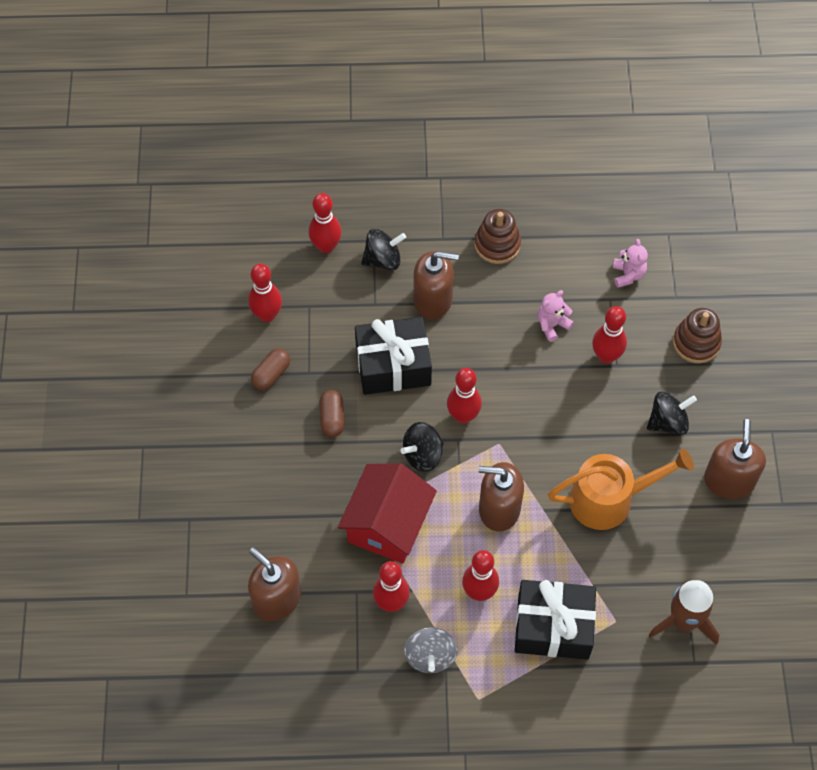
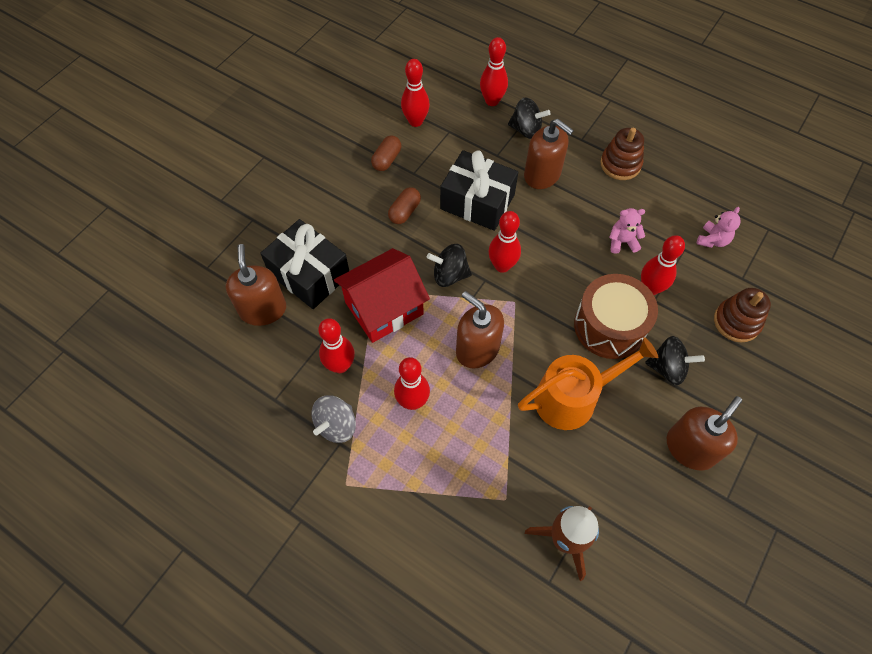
camera: 35 degrees right, 0 degrees up
(271, 374) = (387, 159): brown capsule -> brown capsule turned 45 degrees counterclockwise
(553, 626) = (450, 468): black gift -> black gift (309, 274)
(595, 414) = (609, 326): none -> brown drum
(609, 499) = (573, 398): orange watering can -> orange watering can turned 45 degrees counterclockwise

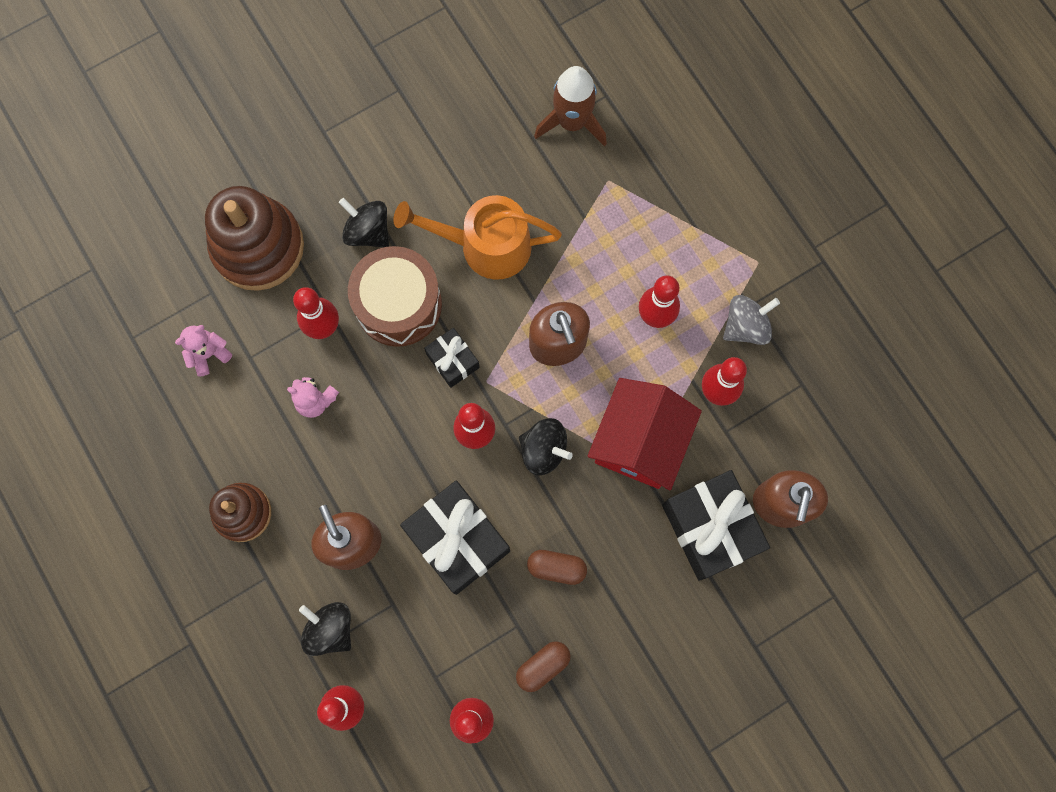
camera: 155 degrees left, 15 degrees up
(384, 308) = (640, 441): red house -> red house turned 60 degrees counterclockwise
(404, 212) = (556, 568): brown capsule -> brown capsule turned 45 degrees clockwise
(546, 305) = (452, 361): none -> black gift
(690, 448) = (401, 147): brown soap dispenser -> none
(736, 322) = (258, 247): brown stacking toy -> brown stacking toy, size x1.66

